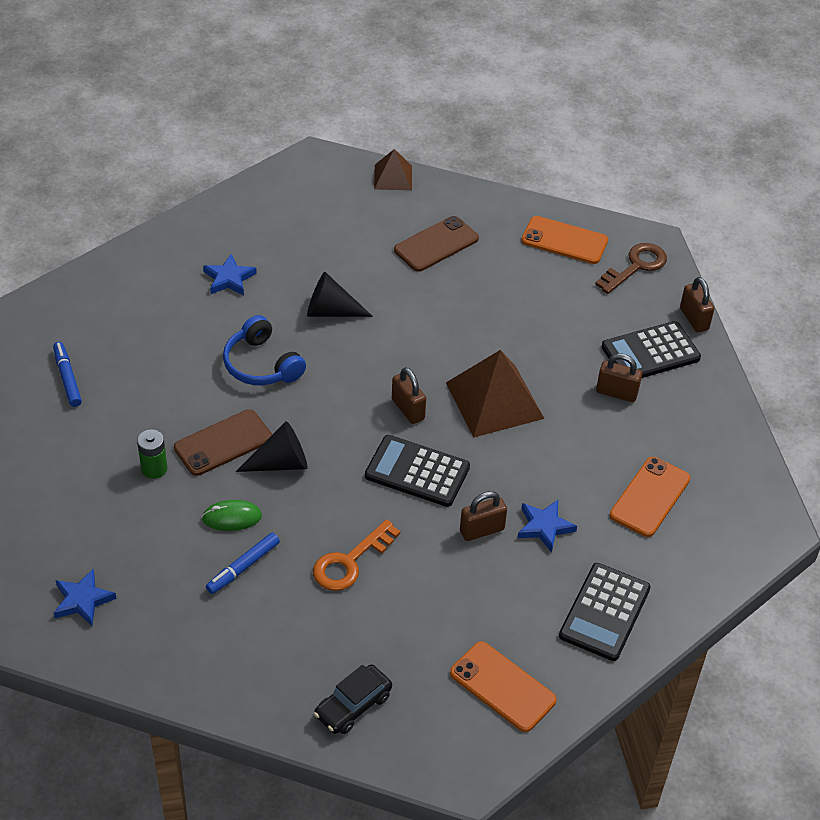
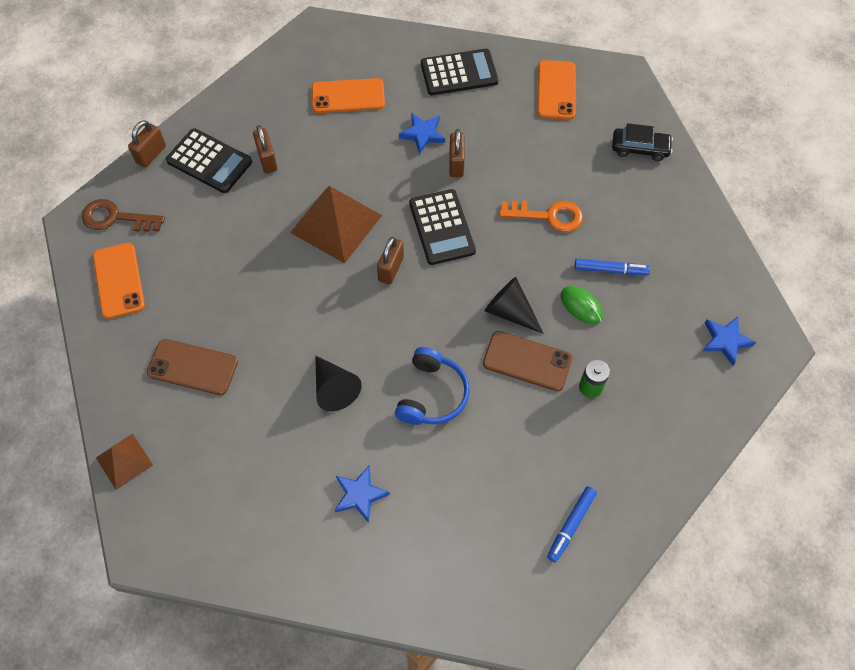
camera: 125 degrees left, 15 degrees up
(482, 530) = (456, 164): brown padlock -> brown padlock turned 60 degrees clockwise

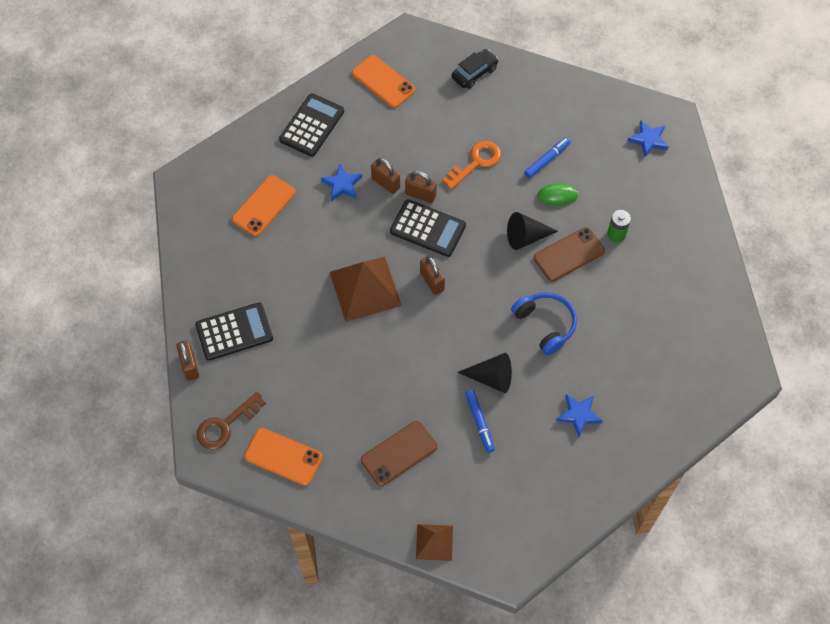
camera: 50 degrees left, 0 degrees up
(267, 160) = (269, 294): brown padlock -> brown padlock (420, 195)
(571, 525) = (694, 314): blue marker -> blue marker (479, 422)

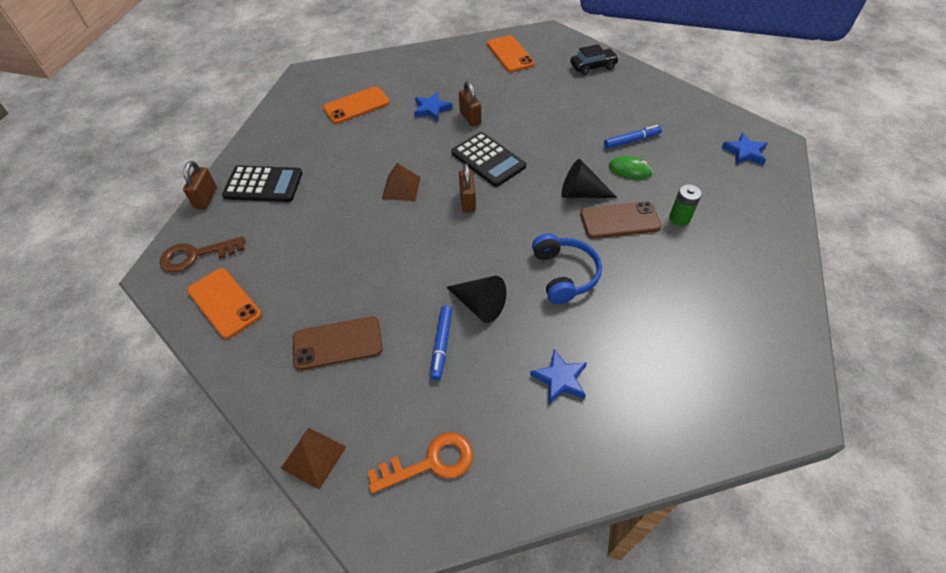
camera: 25 degrees right, 10 degrees down
(312, 125) = (433, 66): black calculator -> none
(365, 288) = (401, 188): brown pyramid -> brown pyramid, size x0.56
(420, 195) = (496, 134): brown padlock -> none
(476, 162) = (561, 125): orange key -> orange key (430, 462)

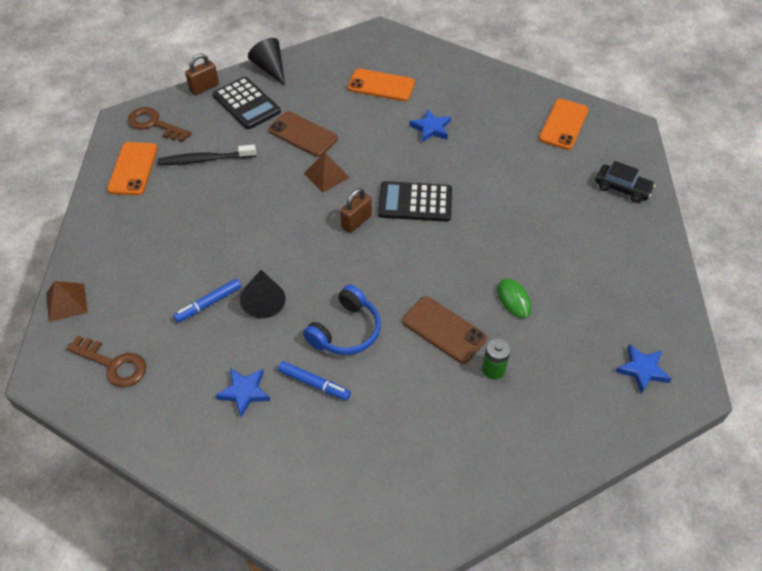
camera: 45 degrees right, 0 degrees up
(284, 247) = (205, 160): none -> black toothbrush
(337, 343) = (157, 248): brown phone -> brown phone (302, 134)
(430, 462) = (113, 364): orange key -> brown key
(470, 118) = (450, 157): brown padlock -> none
(488, 160) = (415, 202): black calculator -> black calculator turned 90 degrees clockwise
(581, 193) = (446, 285): black cone -> black cone (270, 68)
(632, 141) = (554, 278): blue marker -> blue marker (314, 384)

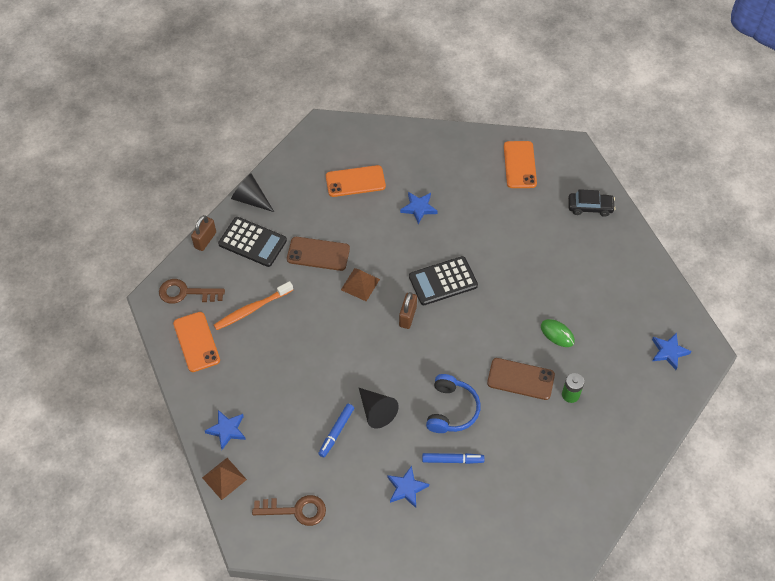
camera: 25 degrees left, 5 degrees up
(103, 258) = (227, 430): none -> blue star
(205, 160) = (252, 309): black toothbrush -> orange toothbrush

